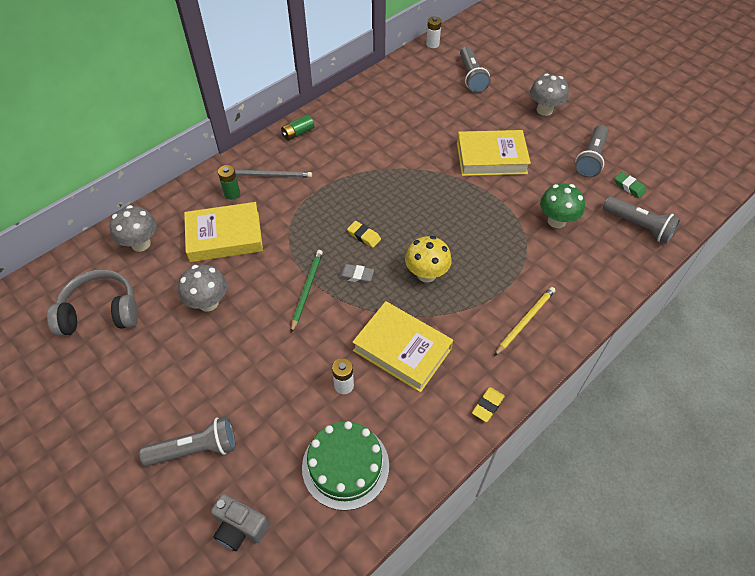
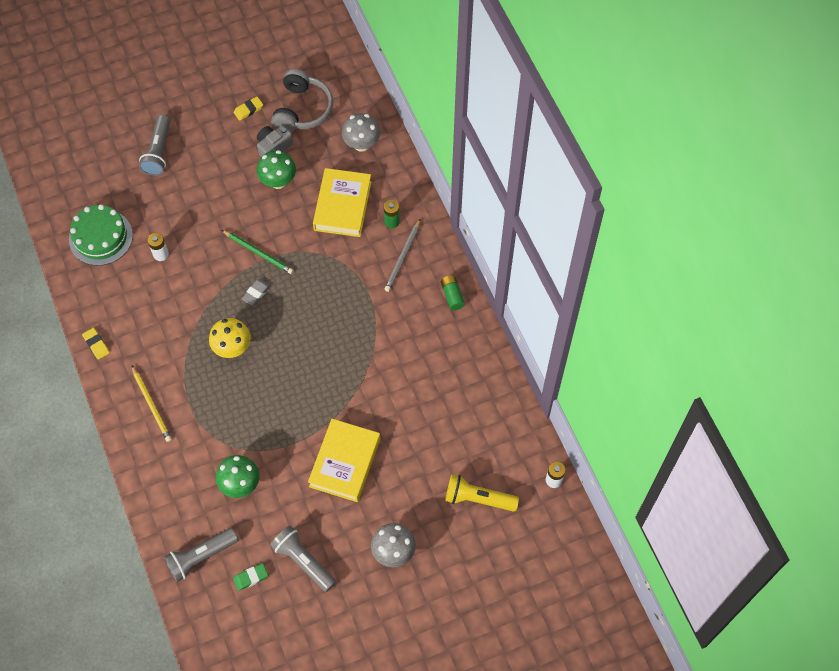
camera: 110 degrees right, 10 degrees up
(208, 303) = (278, 181): grey mushroom -> green mushroom
(240, 527) = (92, 167): grey camera -> grey camera (273, 147)
(364, 236) = (296, 313): yellow eraser -> yellow eraser (248, 110)
(402, 349) = (171, 304): yellow book -> none
(471, 77) = (478, 498): grey flashlight -> yellow flashlight

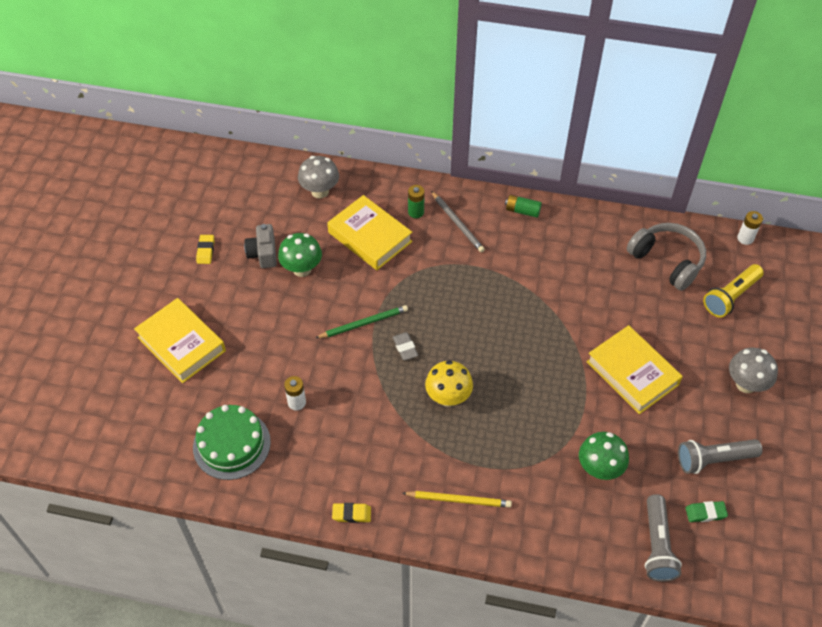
camera: 55 degrees left, 10 degrees down
(158, 152) = (181, 344): grey flashlight -> yellow book
(251, 577) = (705, 513): green eraser -> green eraser turned 75 degrees clockwise
(302, 109) = (244, 212): grey headphones -> grey headphones (667, 261)

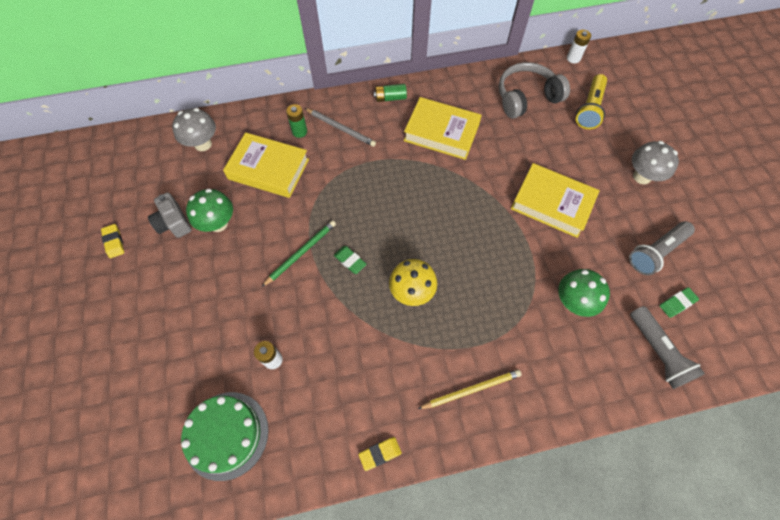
camera: 25 degrees left, 10 degrees up
(181, 344) = (128, 349): yellow book -> yellow book (441, 132)
(405, 348) = (350, 261): grey eraser -> green eraser
(667, 261) = (526, 98): grey headphones -> grey headphones turned 45 degrees counterclockwise

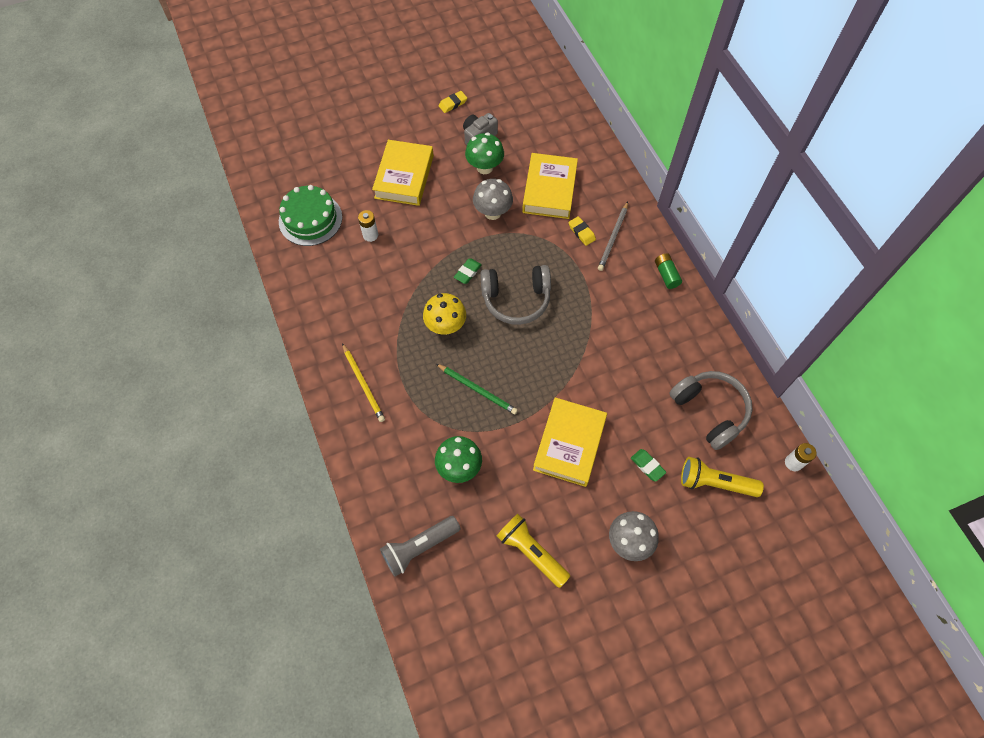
camera: 80 degrees right, 0 degrees up
(203, 144) = (564, 134): grey mushroom -> grey mushroom (492, 212)
(299, 131) = (599, 204): green battery -> none
(301, 253) = (468, 234): green pencil -> green pencil (477, 390)
(380, 453) = (306, 323): yellow eraser -> yellow eraser (581, 232)
(392, 221) = (516, 299): none -> grey headphones
(441, 132) = (634, 329): yellow book -> yellow book (404, 177)
(656, 252) = (531, 552): grey flashlight -> yellow flashlight
(677, 303) = (475, 571): green eraser -> green eraser (647, 466)

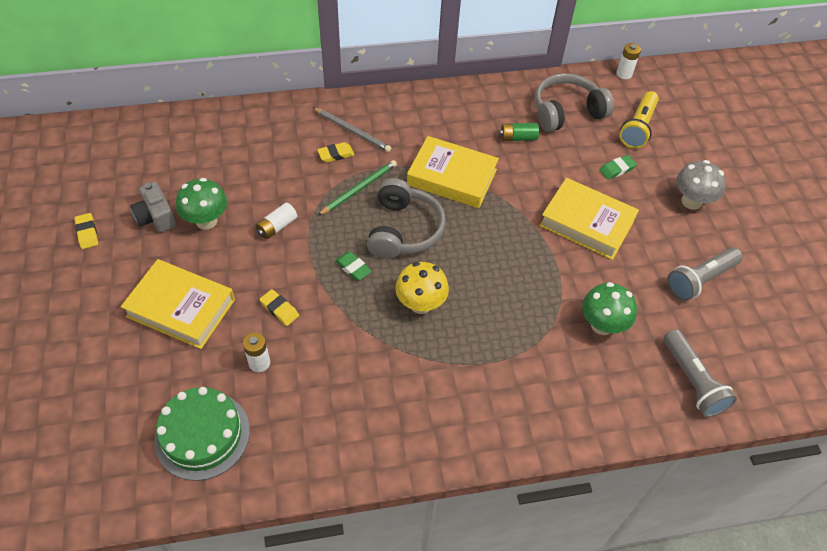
camera: 80 degrees left, 10 degrees down
(363, 384) = (480, 406): yellow pencil -> none
(417, 235) = (279, 309): none -> yellow eraser
(477, 390) = (510, 289): green pencil -> green pencil (359, 189)
(492, 212) = (277, 227): grey mushroom -> white battery
(531, 552) = (700, 280): yellow flashlight -> grey flashlight
(549, 190) = (267, 168): yellow book -> yellow book (452, 177)
(666, 274) = (411, 103): green battery -> green battery (518, 138)

